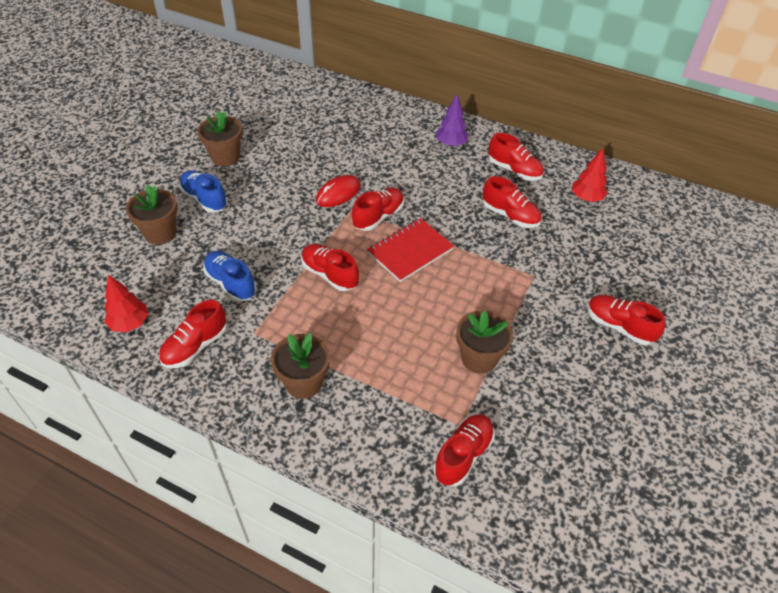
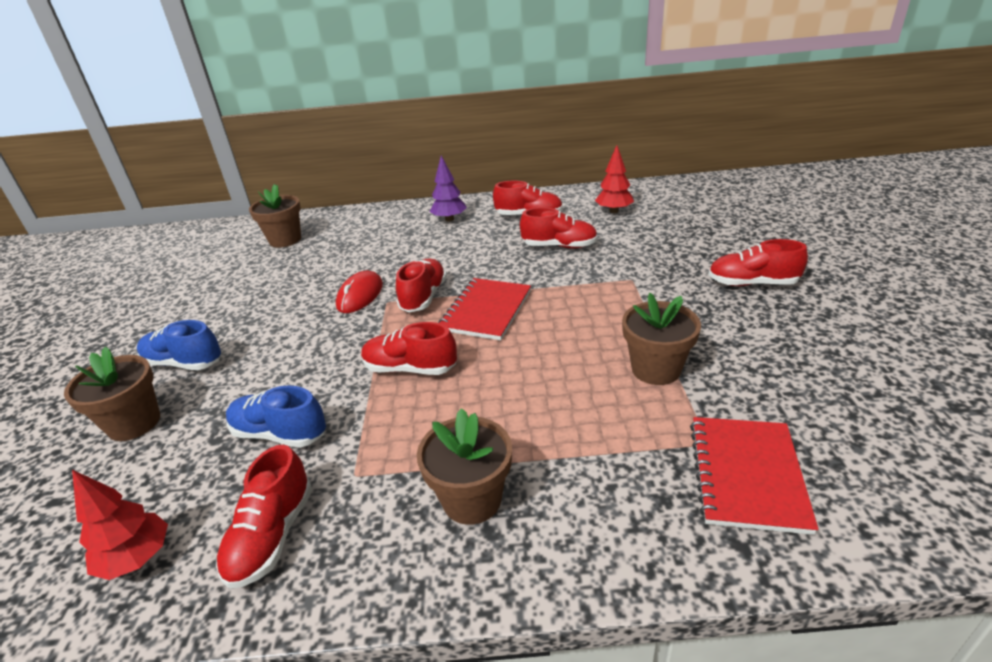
camera: 25 degrees left, 15 degrees down
(225, 157) = (190, 315): brown flower pot -> brown flower pot (285, 240)
(463, 455) = (747, 475): red shoe -> red notebook

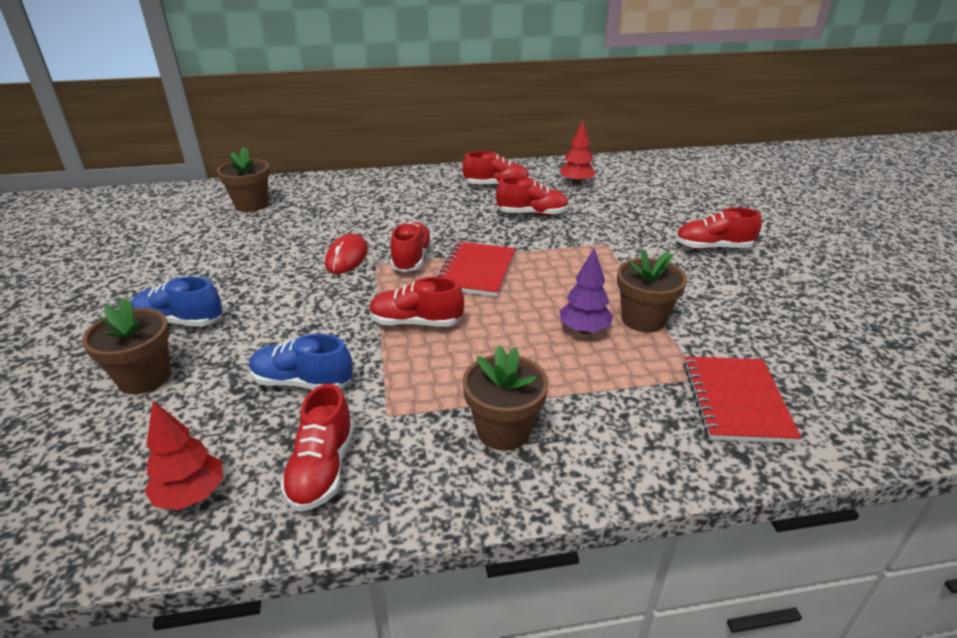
camera: 10 degrees left, 0 degrees up
(449, 219) = (418, 187): purple tree -> purple tree (584, 330)

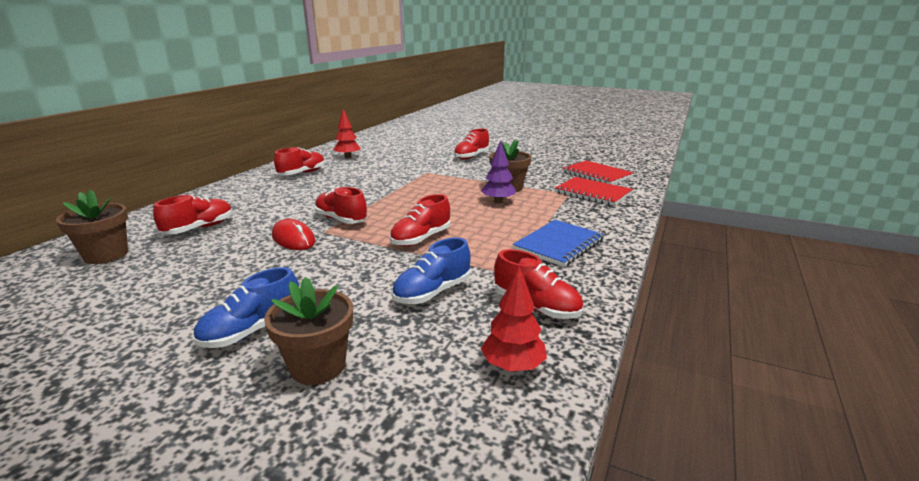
camera: 55 degrees left, 10 degrees down
(476, 271) = (393, 207): red notebook -> red notebook (597, 174)
(503, 430) = (558, 245): brown flower pot -> blue notebook
(532, 214) = (358, 176): red shoe -> red shoe (199, 228)

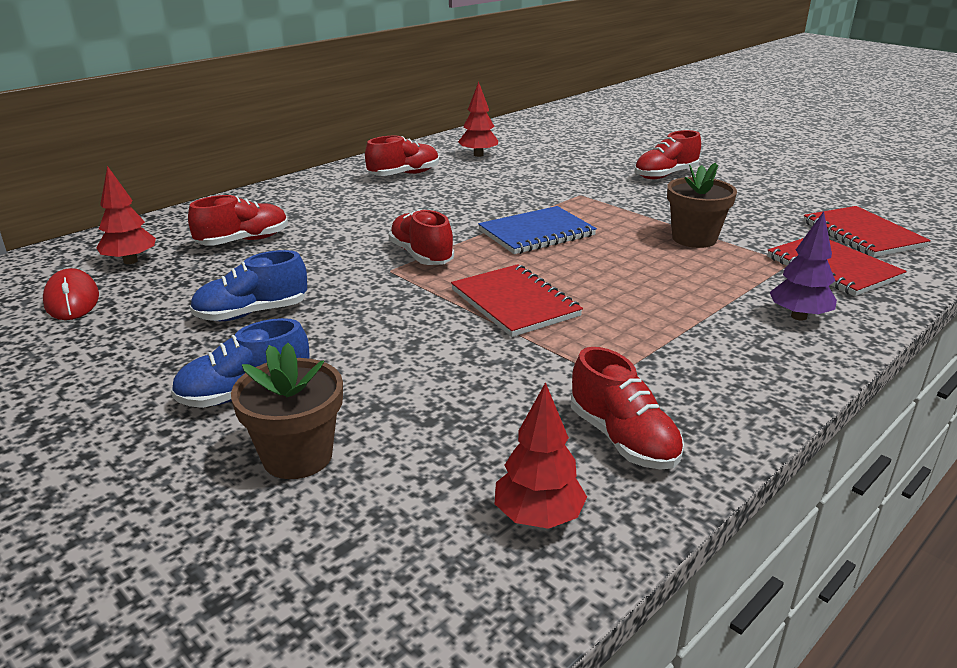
camera: 20 degrees right, 5 degrees up
(106, 255) = (130, 261): brown flower pot -> red tree
(293, 239) = (347, 275): red mouse -> red mouse (72, 300)
(421, 239) = (515, 303): red shoe -> red notebook
(432, 292) = (487, 387): blue shoe -> blue shoe (252, 313)
(498, 201) = (663, 260): purple tree -> purple tree (798, 316)
(558, 245) = (717, 348): blue notebook -> blue notebook (536, 233)

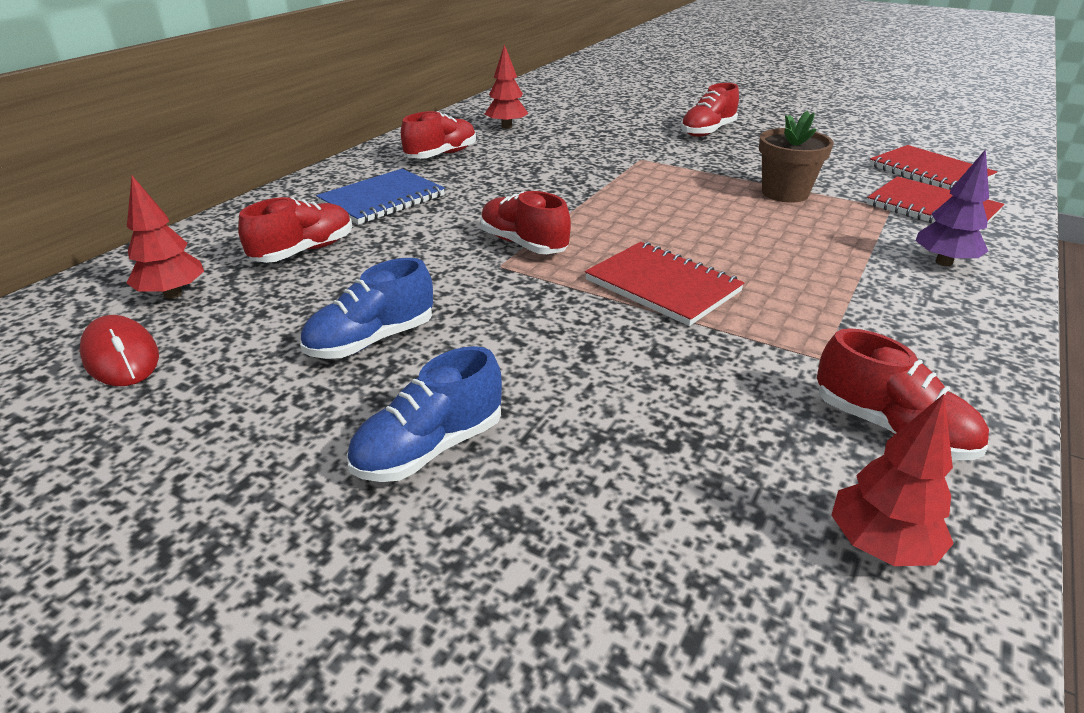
camera: 15 degrees left, 5 degrees up
(297, 456) = (551, 523): brown flower pot -> none
(536, 233) = (628, 205): blue notebook -> blue notebook (382, 199)

